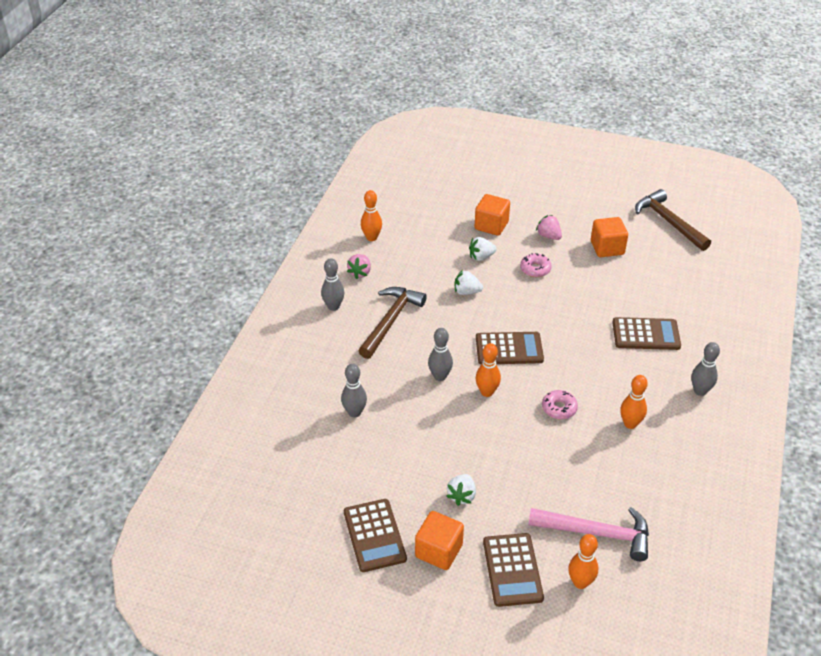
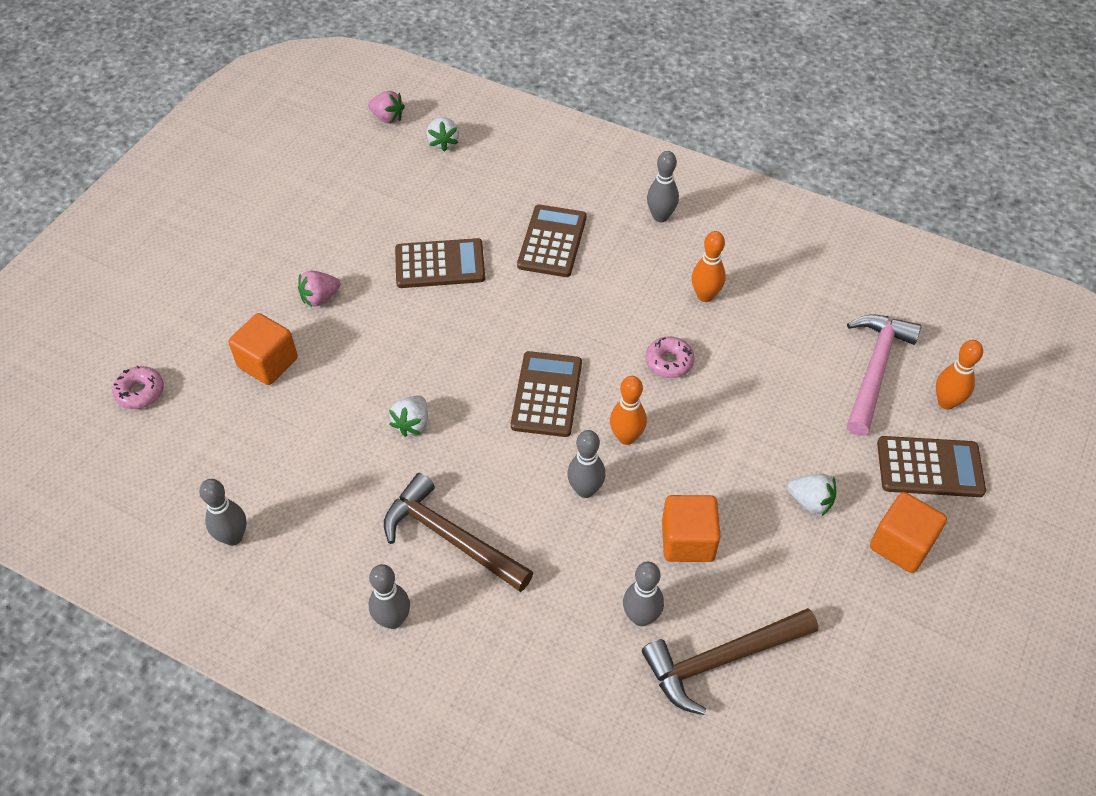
camera: 80 degrees left, 10 degrees up
(360, 273) = (319, 567): pink strawberry -> pink strawberry (387, 118)
(371, 237) = (233, 537): orange bowling pin -> grey bowling pin
(374, 535) = (875, 620): brown calculator -> brown calculator (440, 264)
(481, 257) = (338, 390): white strawberry -> white strawberry (443, 142)
(535, 269) = (388, 329): pink donut -> pink donut (140, 392)
(607, 248) = (370, 239): orange cube -> orange cube (687, 541)
(669, 222) = (340, 162): brown hammer -> brown hammer (722, 660)

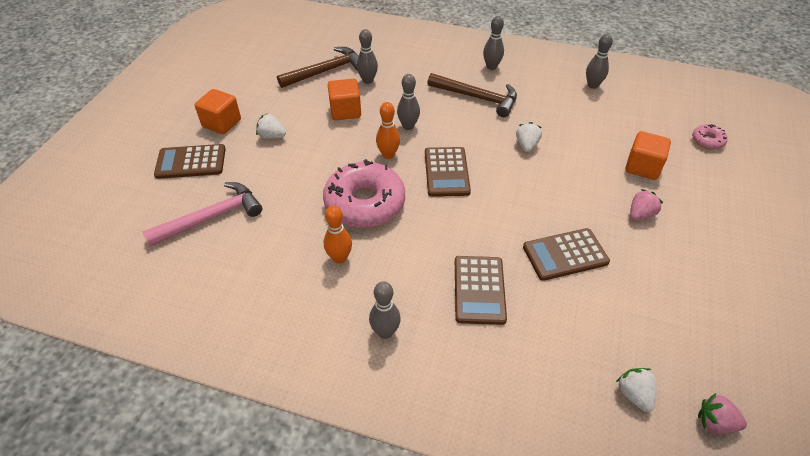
camera: 170 degrees right, 5 degrees down
(669, 362) = (365, 203): pink donut -> pink donut, size x2.25
(874, 370) = (211, 217): pink hammer -> pink hammer turned 135 degrees counterclockwise
(946, 402) = (164, 202): orange bowling pin -> none

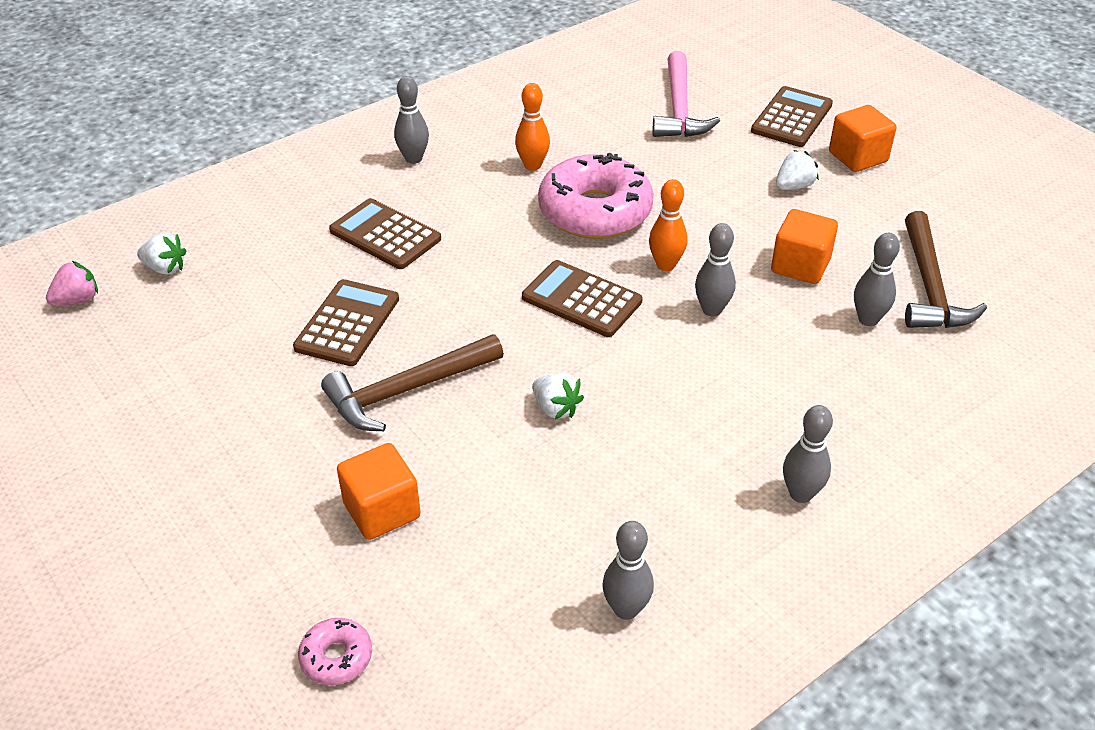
camera: 125 degrees right, 5 degrees down
(477, 98) = (720, 420): brown hammer -> brown hammer (407, 390)
(640, 214) = (316, 436): pink strawberry -> none

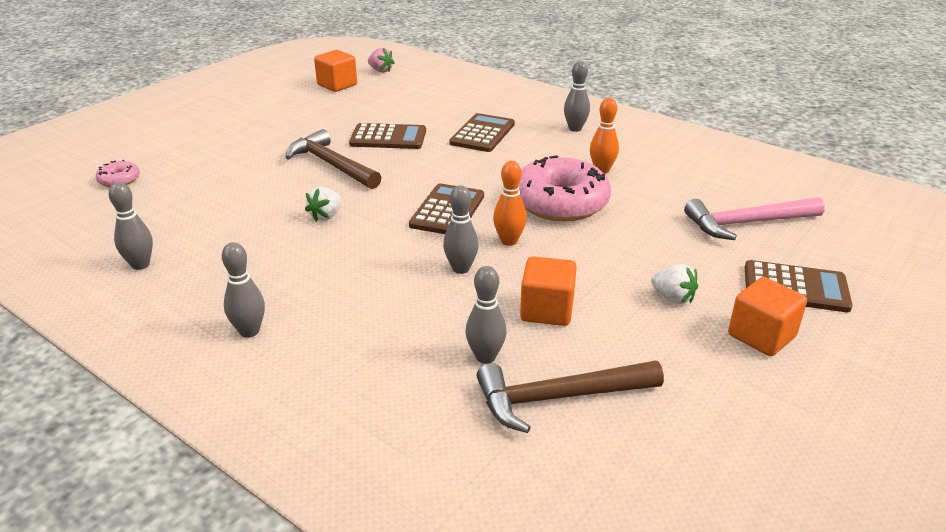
camera: 75 degrees right, 10 degrees down
(165, 268) = (417, 83): white strawberry -> none
(382, 510) = (227, 174): orange cube -> orange cube (337, 85)

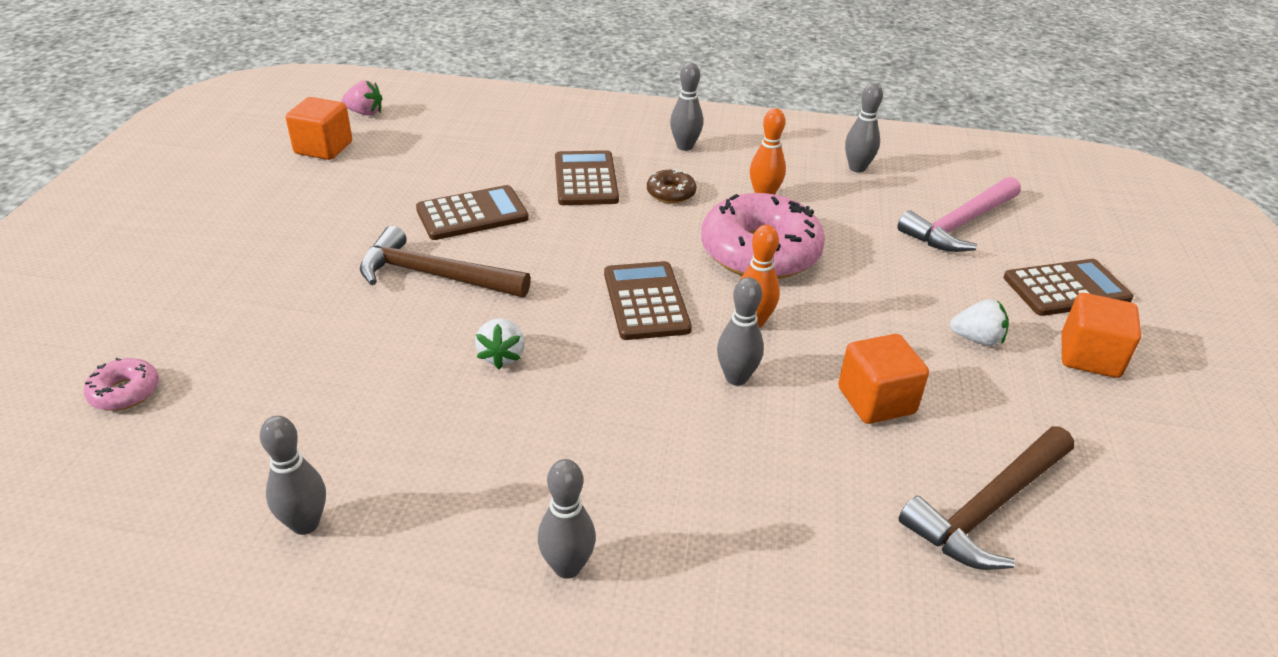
camera: 30 degrees left, 5 degrees up
(485, 357) = (871, 487): grey bowling pin -> grey bowling pin (857, 168)
(533, 154) = (671, 193): none -> brown donut

